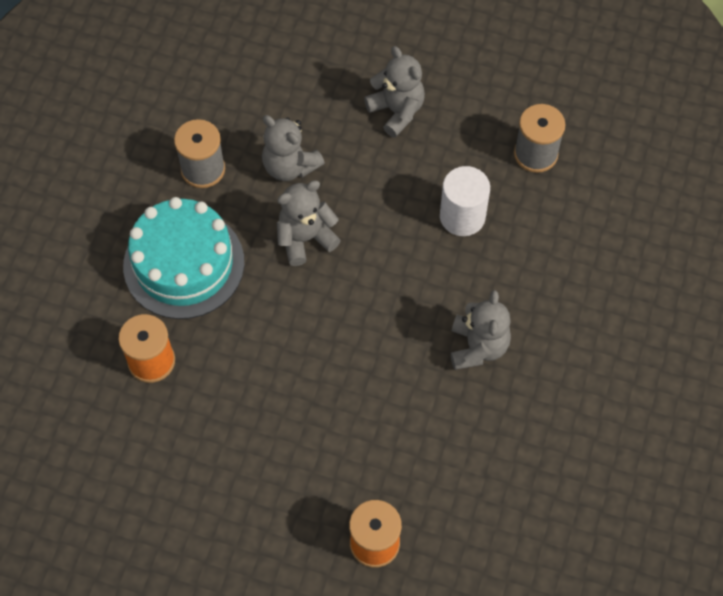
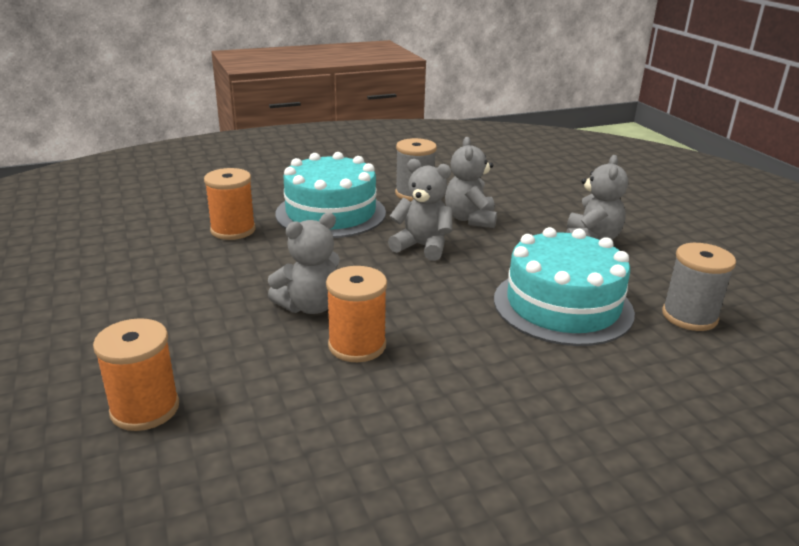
camera: 50 degrees right, 35 degrees down
(404, 379) = (357, 345): none -> orange spool
(462, 216) = (562, 305): white cylinder -> turquoise cake
(478, 347) = (450, 374): grey teddy bear -> grey teddy bear (310, 306)

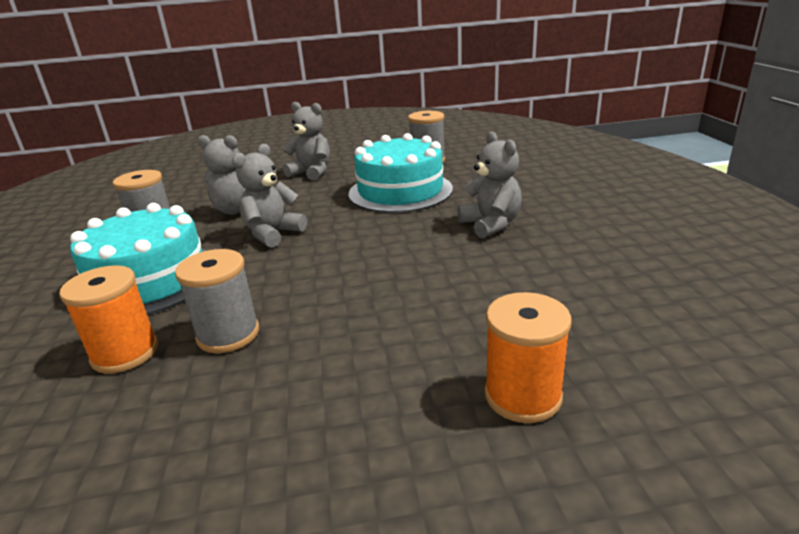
camera: 75 degrees left, 0 degrees up
(251, 261) = (228, 334): none -> grey spool
(310, 306) = (354, 294): grey teddy bear -> grey teddy bear (491, 225)
(357, 345) = (431, 271): orange spool -> none

